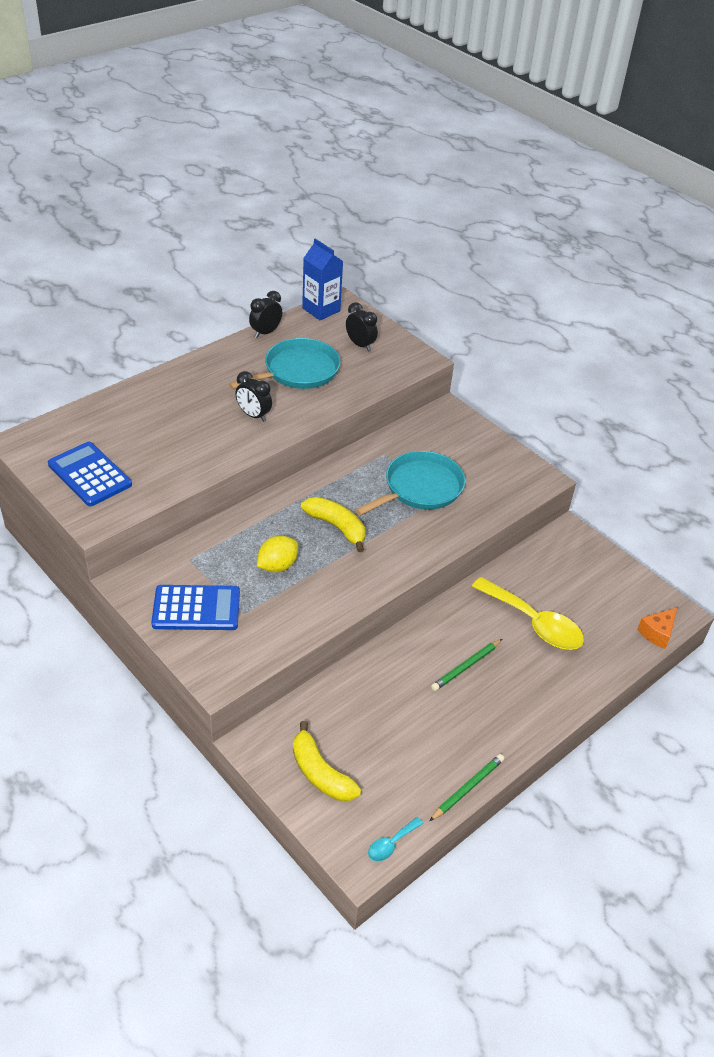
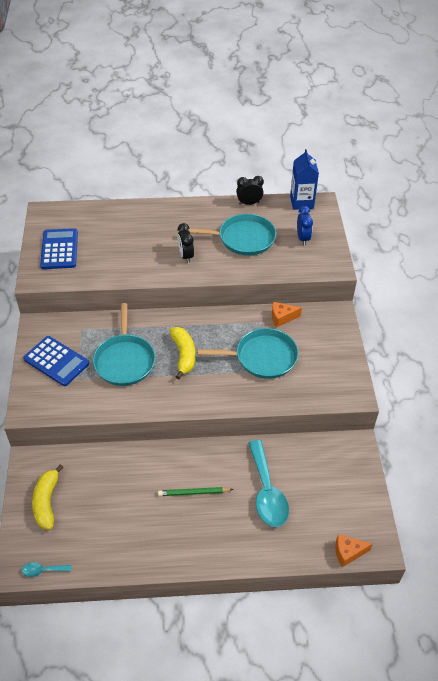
camera: 40 degrees right, 5 degrees up
(277, 566) = (125, 360): yellow lemon -> turquoise pan
(360, 345) = (303, 238): black clock -> blue clock
(399, 440) = (282, 318): none -> orange cheese
(467, 788) = (118, 569): green pencil -> none
(534, 623) = (267, 492): yellow spoon -> turquoise spoon

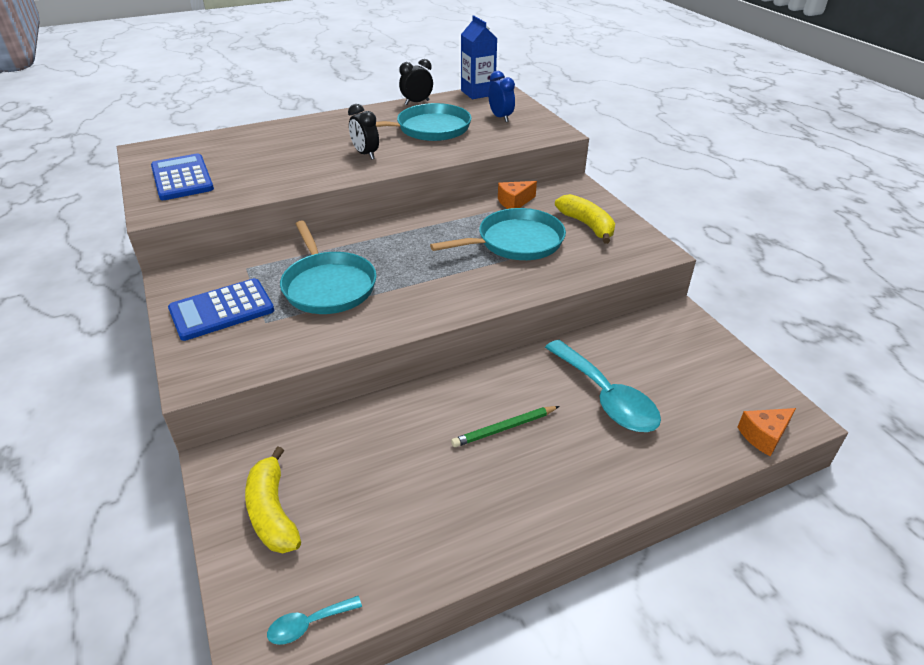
camera: 20 degrees left, 10 degrees down
(56, 361) = (222, 310): blue calculator -> blue calculator turned 135 degrees clockwise
(184, 355) = (410, 262): yellow banana -> yellow banana (587, 225)

